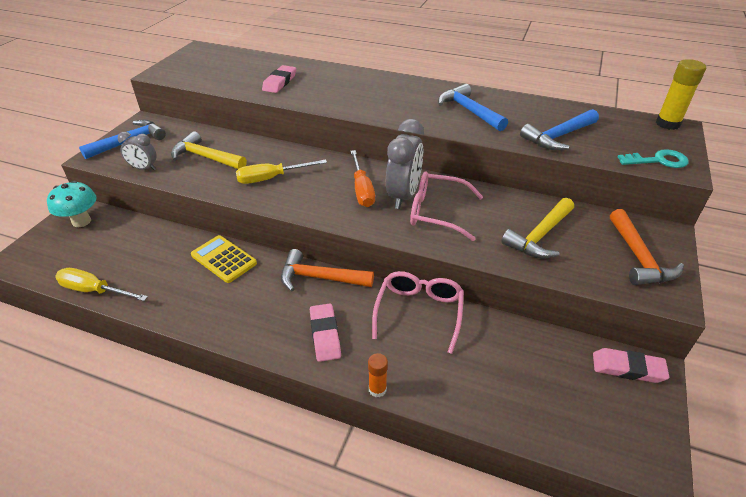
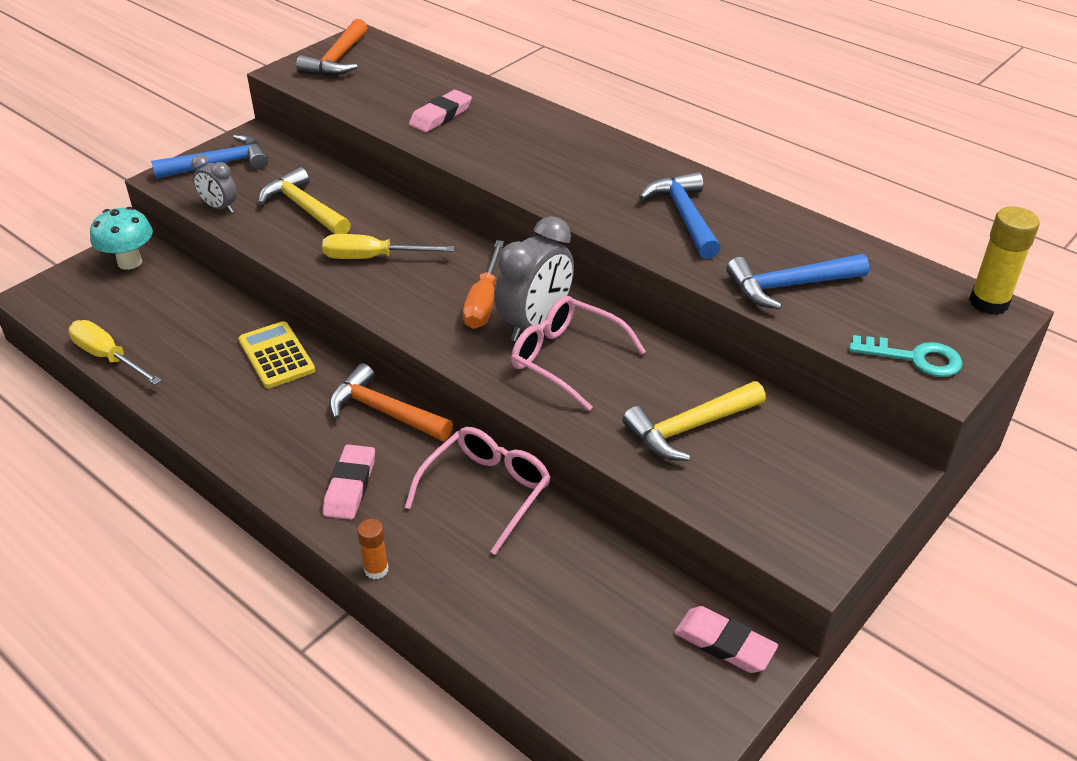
camera: 20 degrees right, 0 degrees up
(639, 257) = (813, 495): orange hammer -> orange hammer (337, 60)

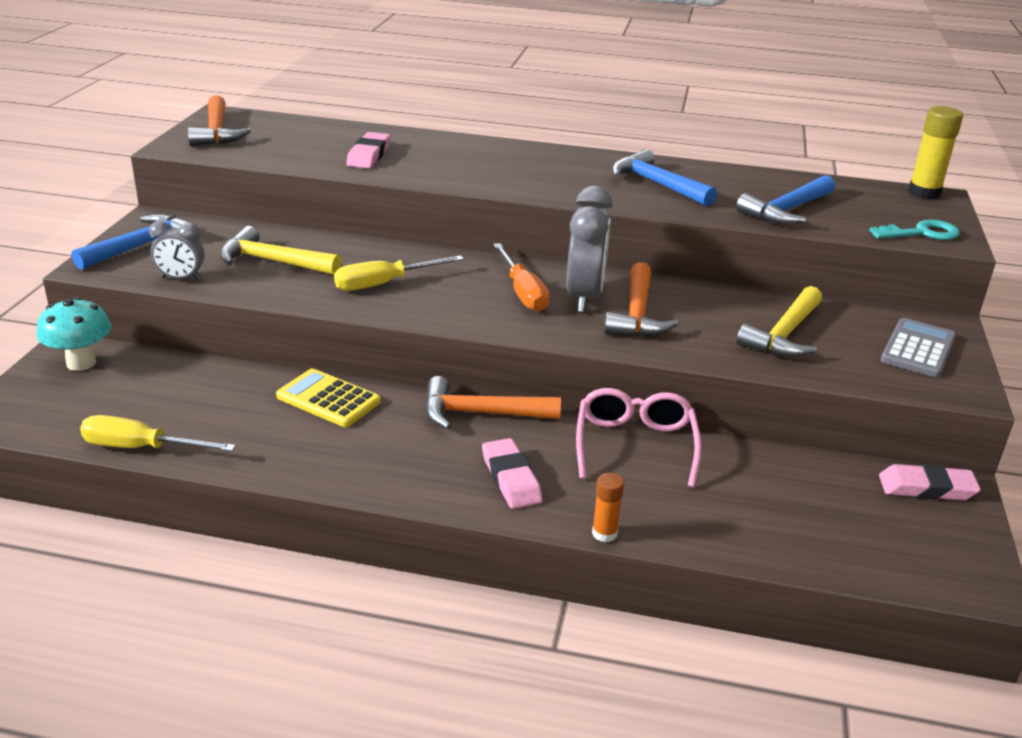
camera: 30 degrees left, 10 degrees down
(566, 359) = (637, 314): pink glasses -> orange hammer
(818, 491) = (918, 349): none -> grey calculator

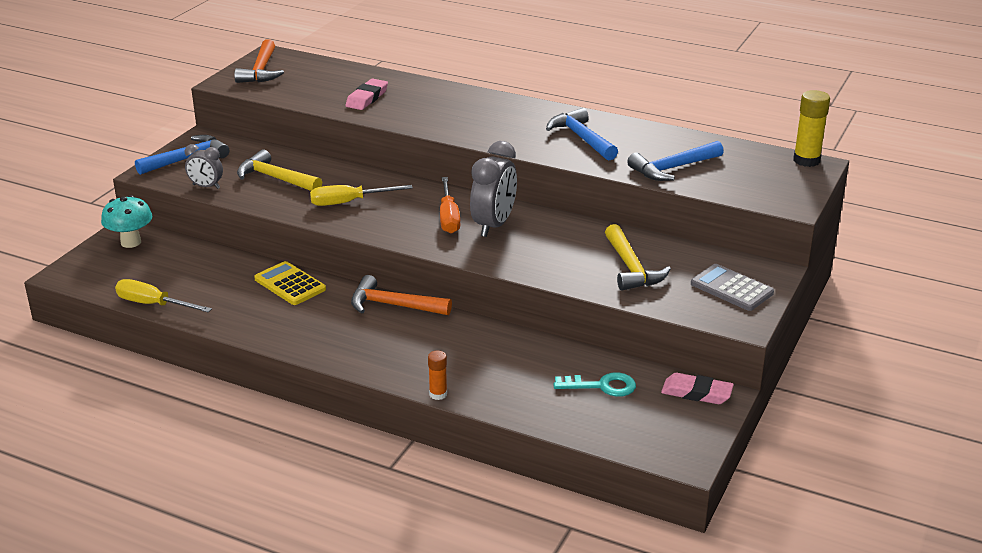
camera: 15 degrees right, 0 degrees up
(510, 478) = (392, 352): pink eraser -> none
(635, 445) = (494, 339): pink glasses -> none
(637, 314) = (526, 242): orange hammer -> none
(784, 335) = (631, 268): yellow hammer -> yellow hammer turned 60 degrees counterclockwise
(918, 349) = (731, 288): grey calculator -> grey calculator turned 90 degrees counterclockwise
(922, 233) = (771, 196): turquoise key -> turquoise key (602, 386)

